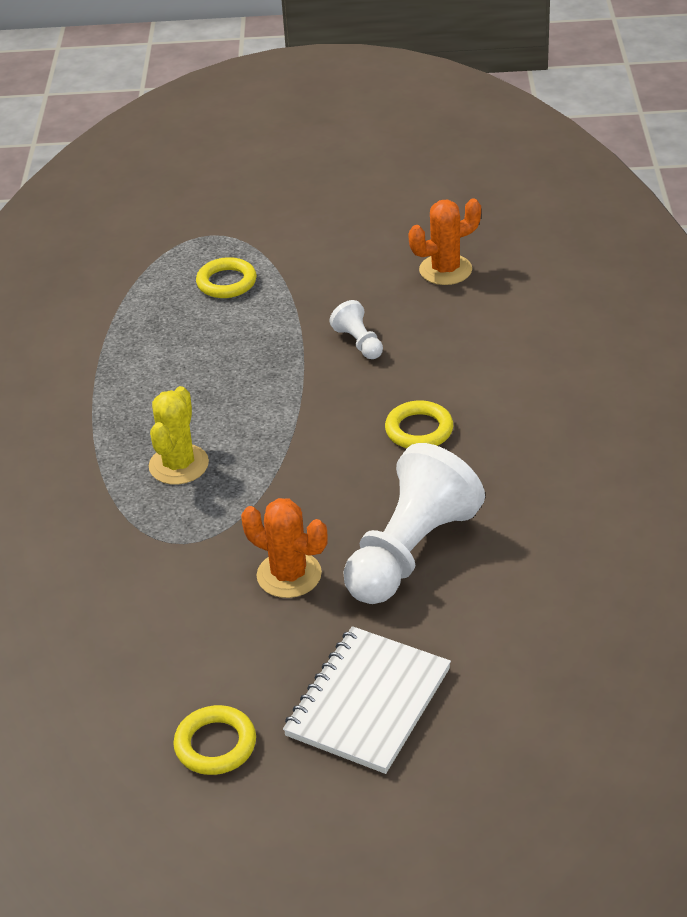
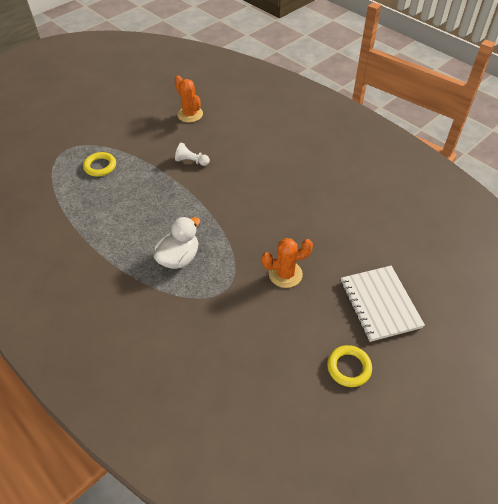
camera: 45 degrees left, 10 degrees up
(179, 465) = (179, 258): yellow cactus -> white duck
(410, 551) = (318, 233): white pawn -> none
(419, 430) = (260, 183): yellow ring -> none
(445, 270) = (190, 114): orange cactus -> orange cactus turned 60 degrees counterclockwise

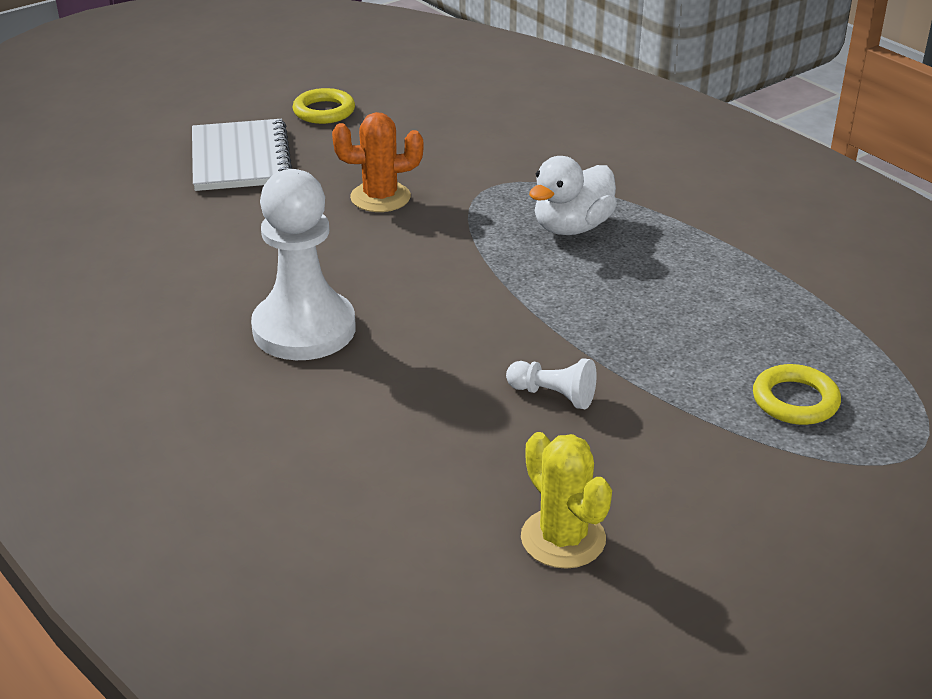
camera: 175 degrees left, 15 degrees down
(190, 114) = (563, 538): orange cactus -> yellow cactus
(295, 183) = (304, 329): none -> white pawn

